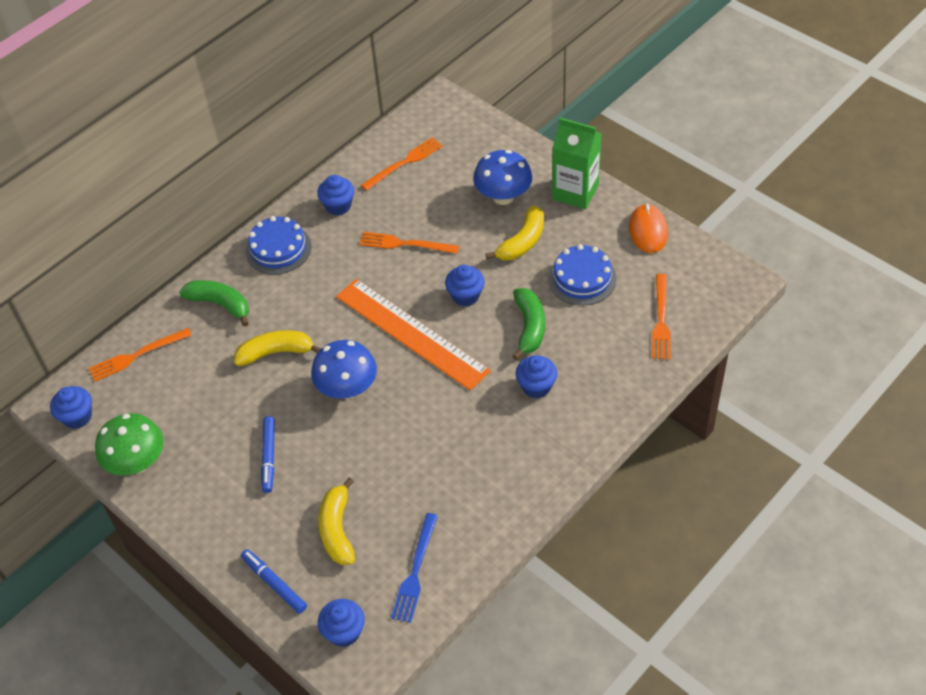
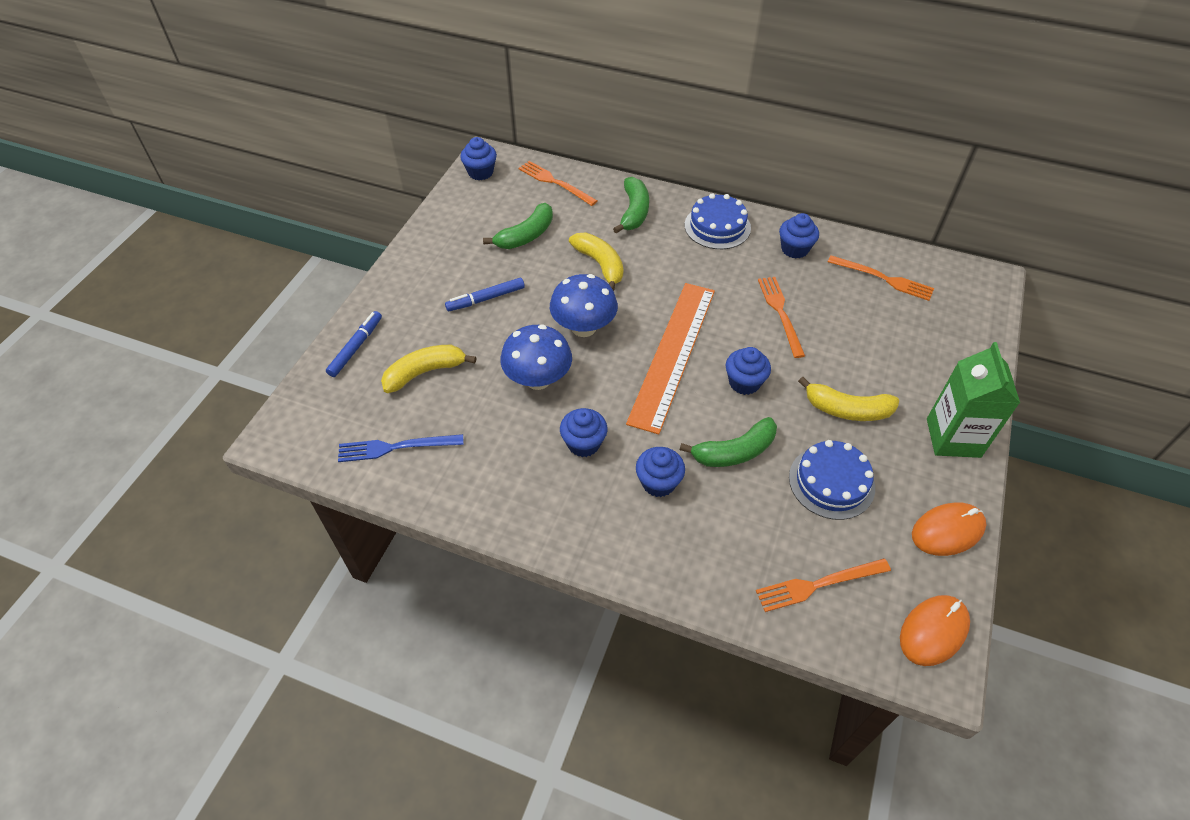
camera: 65 degrees right, 0 degrees up
(137, 462) = (450, 220): green mushroom -> none
(200, 401) = (526, 235): none -> green banana
(344, 632) = (317, 414): blue cupcake -> blue cupcake (583, 443)
(503, 196) = (898, 373): blue mushroom -> blue mushroom (538, 379)
(717, 272) = (933, 631): none -> orange mouse

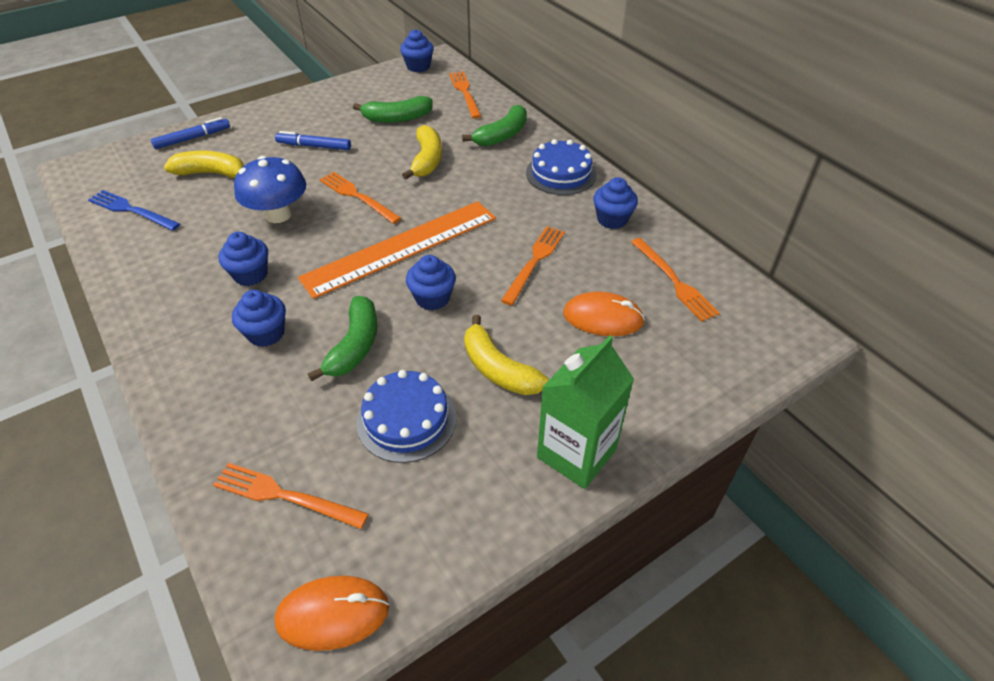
camera: 35 degrees right, 5 degrees down
(584, 327) = (357, 196): blue mushroom -> orange fork
(734, 452) = (355, 346): green banana -> green banana turned 90 degrees counterclockwise
(947, 531) = (464, 533): orange mouse -> orange mouse (603, 318)

